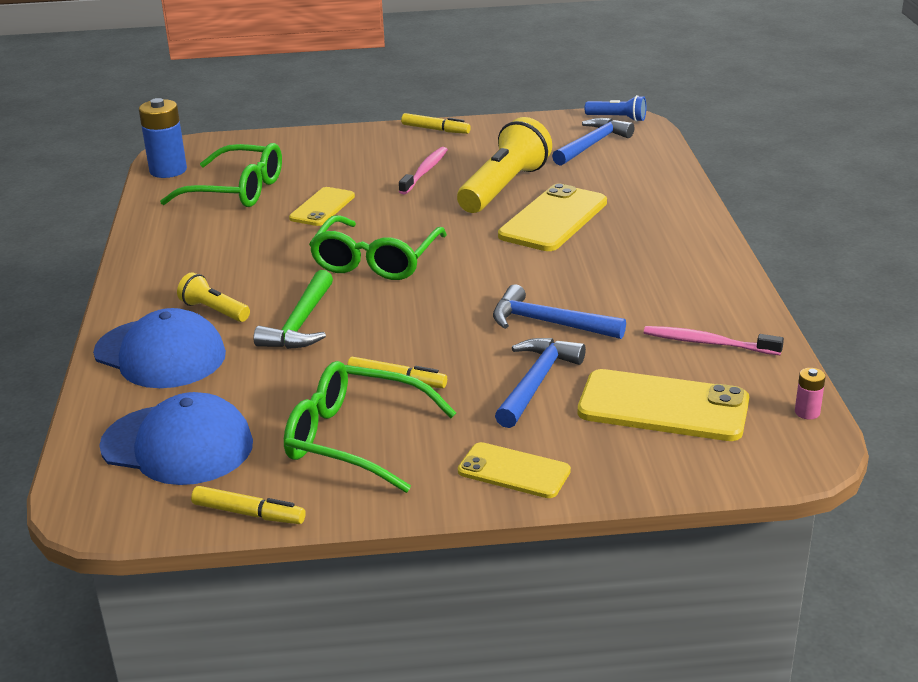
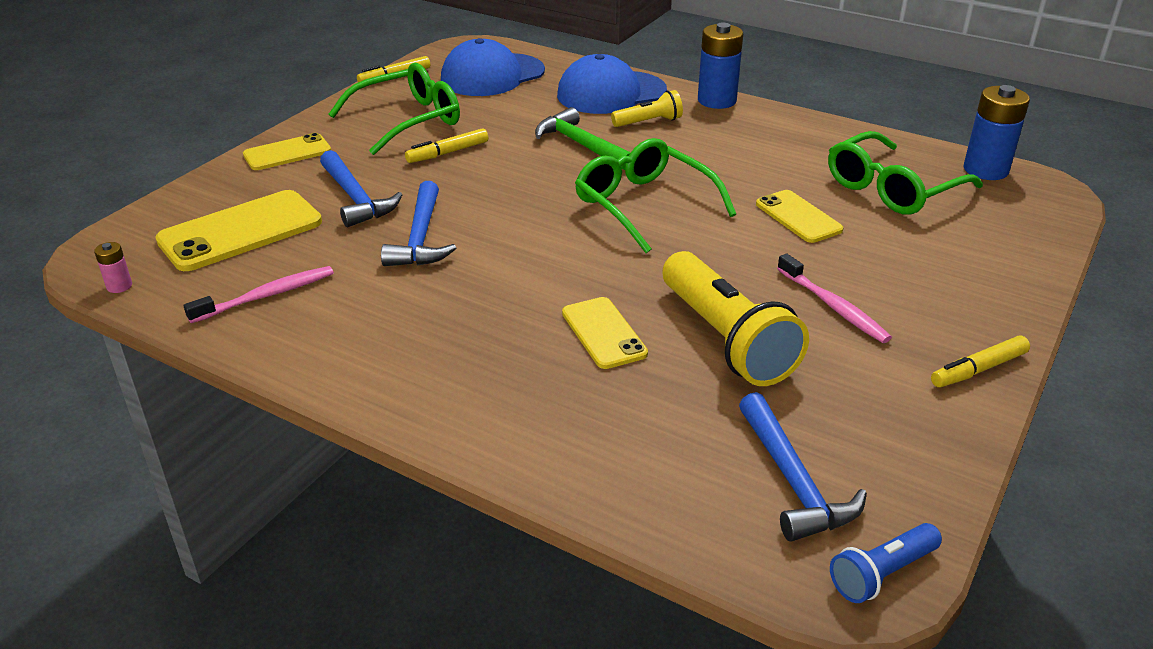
camera: 125 degrees right, 5 degrees up
(128, 296) = (717, 100): none -> blue battery
(548, 323) = (420, 238): blue hammer -> blue hammer turned 120 degrees clockwise
(553, 219) = (604, 333): yellow phone -> yellow phone, size x0.61

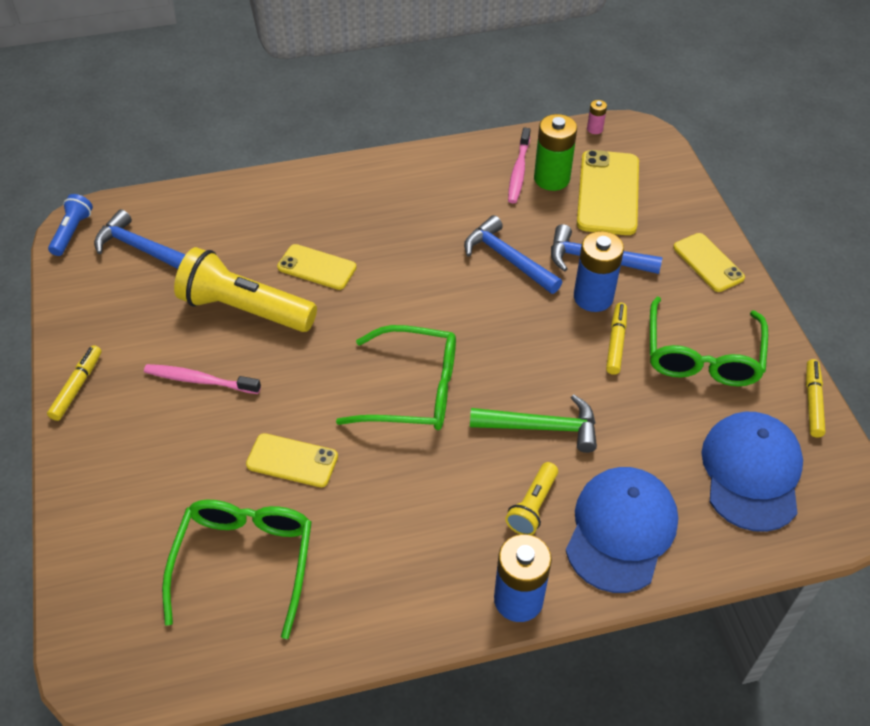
camera: 135 degrees right, 15 degrees up
(255, 271) = (551, 179): none -> green battery
(287, 153) = (708, 262): yellow phone -> yellow phone turned 45 degrees counterclockwise
(985, 170) = (176, 668): blue battery -> blue battery (593, 297)

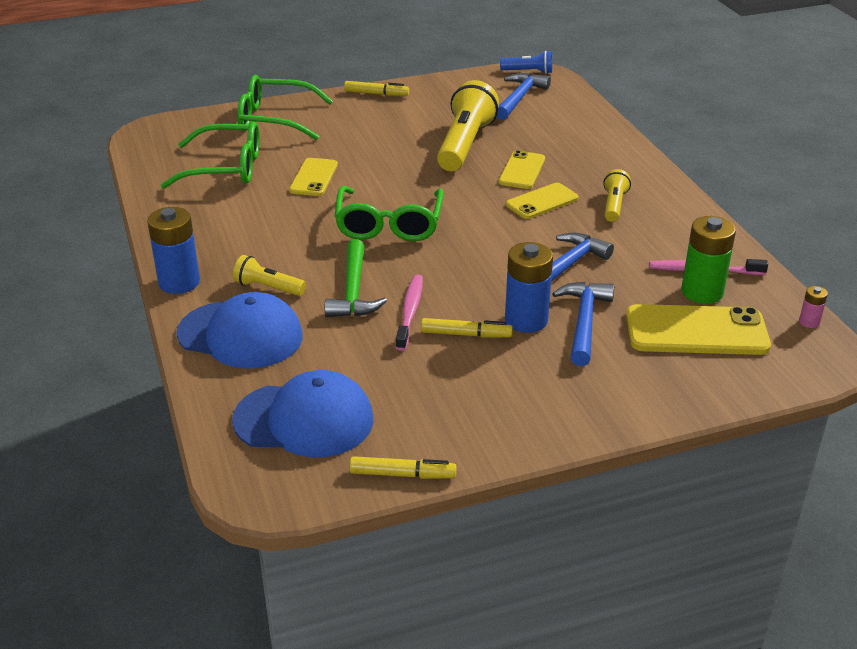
camera: 85 degrees right, 15 degrees down
(199, 380) = (388, 135): pink toothbrush -> pink toothbrush (410, 312)
(400, 209) = (614, 205): none -> yellow flashlight
(702, 355) = (459, 393): green glasses -> green glasses (275, 119)
(708, 262) = (606, 404): yellow phone -> yellow phone (542, 201)

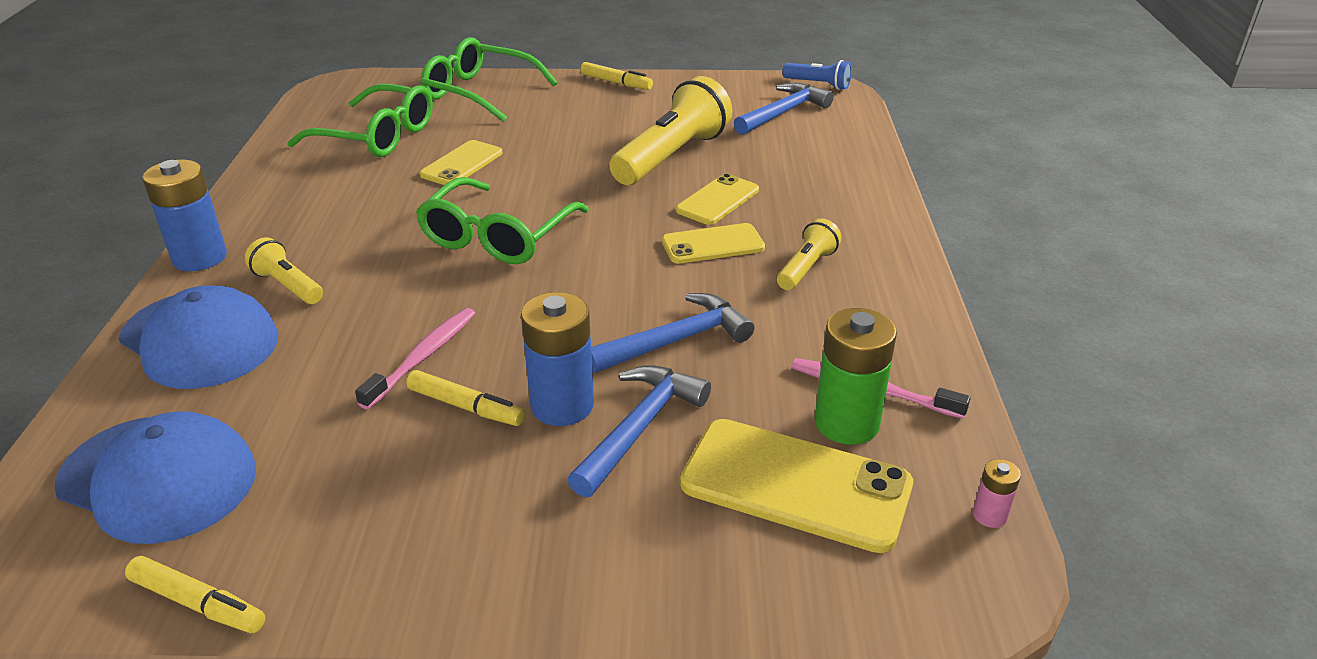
camera: 20 degrees right, 0 degrees up
(353, 291) = (380, 313): green hammer -> none

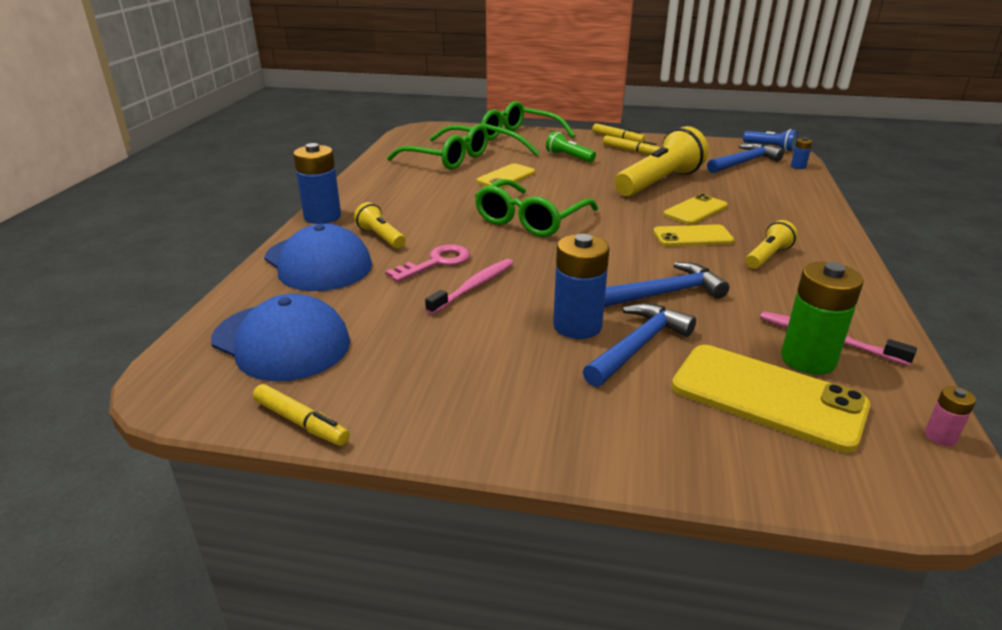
camera: 10 degrees right, 5 degrees down
(369, 322) = (436, 263): none -> pink key
(466, 407) = (504, 320): yellow marker -> yellow marker (630, 151)
(549, 121) = (568, 157): none -> green flashlight
(852, 115) = (798, 166): none -> blue battery

